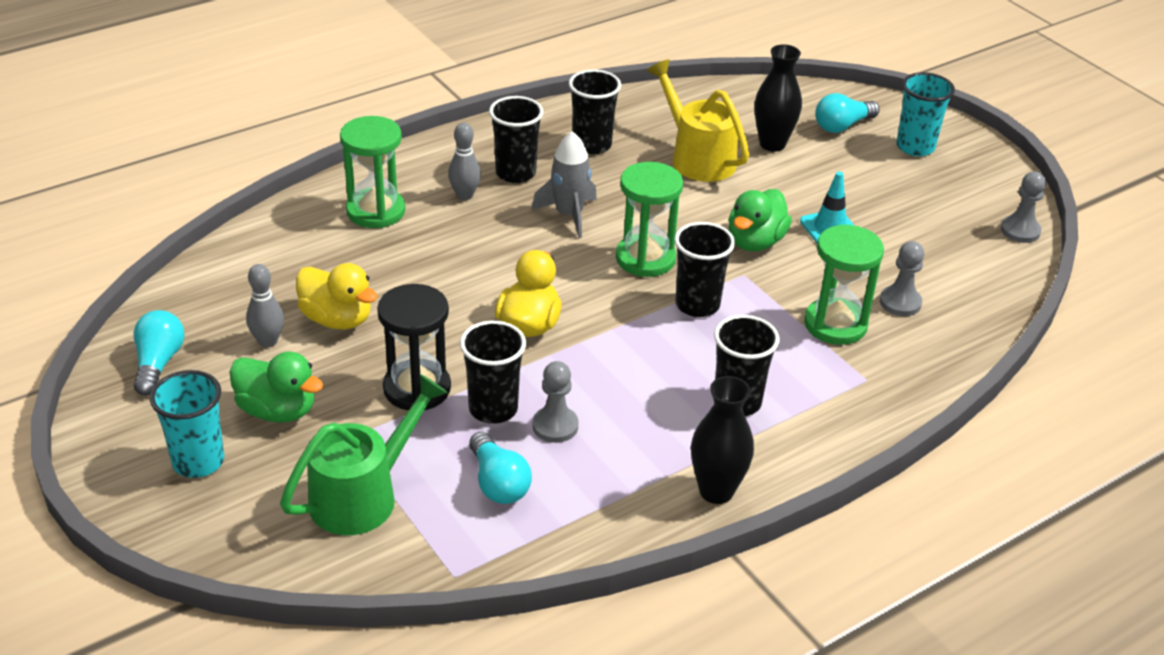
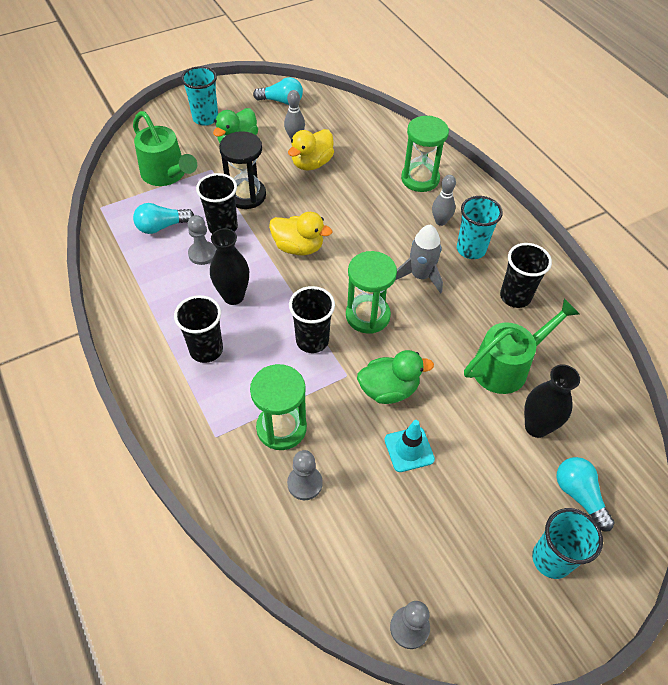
camera: 95 degrees right, 15 degrees up
(515, 173) = (471, 249): black cup -> turquoise cup
(697, 157) = (507, 365): yellow watering can -> green watering can
(716, 491) = (128, 327): black vase -> black vase (233, 296)
(755, 242) = (388, 390): green duck -> green duck turned 135 degrees clockwise

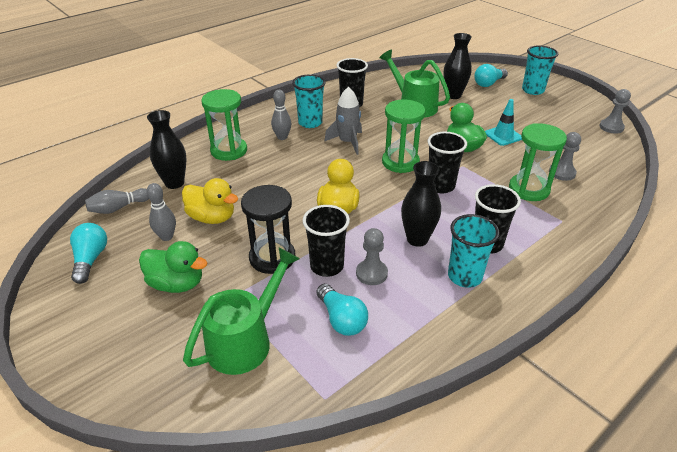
camera: 100 degrees left, 15 degrees down
(205, 118) = (121, 328): turquoise cup -> turquoise cup (464, 276)
(342, 111) = (118, 208): none -> grey bowling pin
(370, 142) = (174, 183): none -> black vase

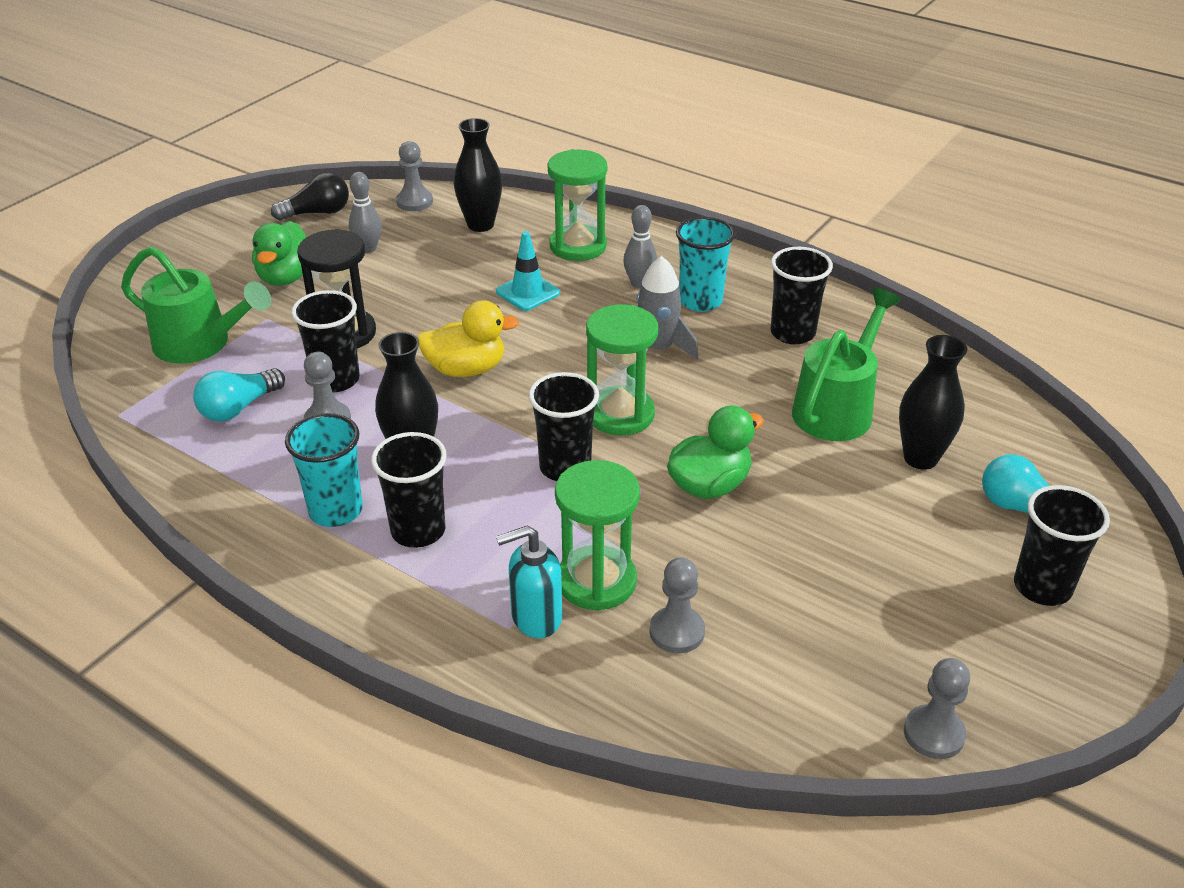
camera: 75 degrees right, 0 degrees up
(90, 259) = (317, 213): turquoise light bulb -> black light bulb
(118, 208) = (414, 202): grey bowling pin -> grey pawn
(212, 217) = (414, 270): yellow duck -> none
(503, 136) = (785, 540): turquoise traffic cone -> turquoise traffic cone (528, 292)
(533, 90) = (1042, 587): turquoise cup -> black cup
(555, 211) = (535, 617): none -> turquoise soap dispenser

